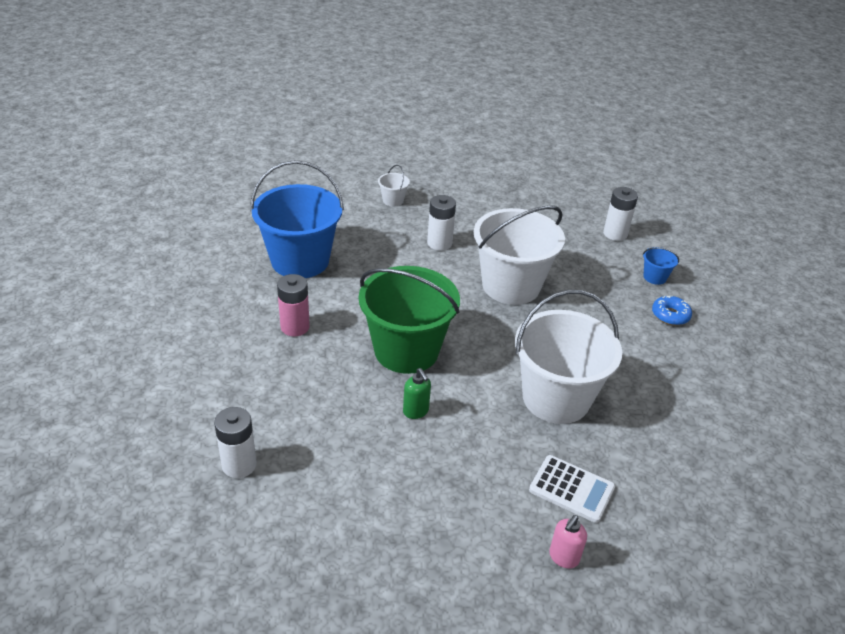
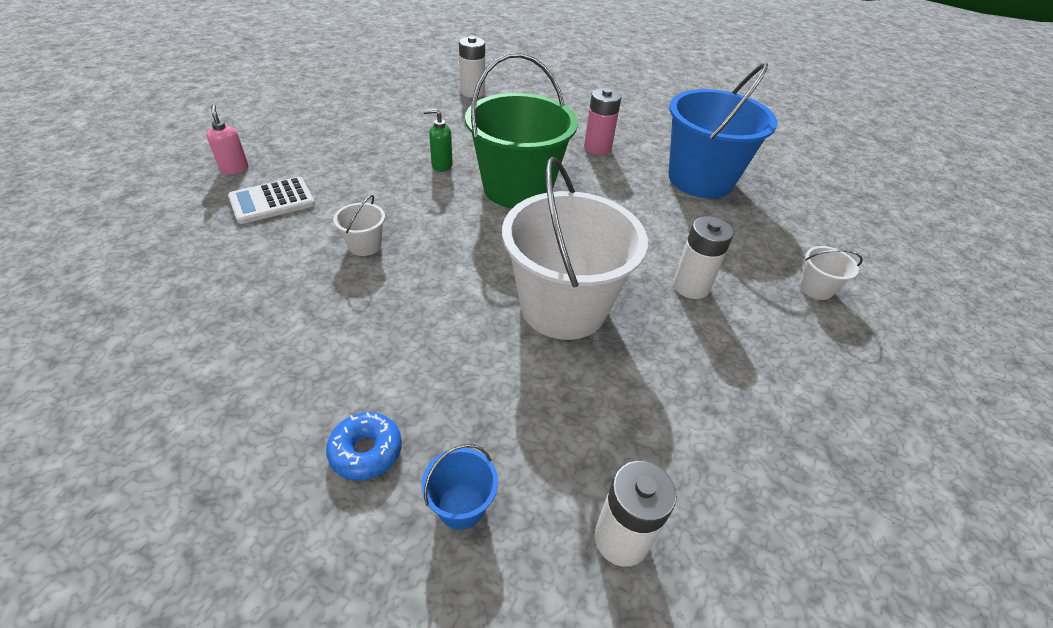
camera: 120 degrees right, 5 degrees up
(556, 398) = (365, 245): white bucket -> white bucket, size x0.40

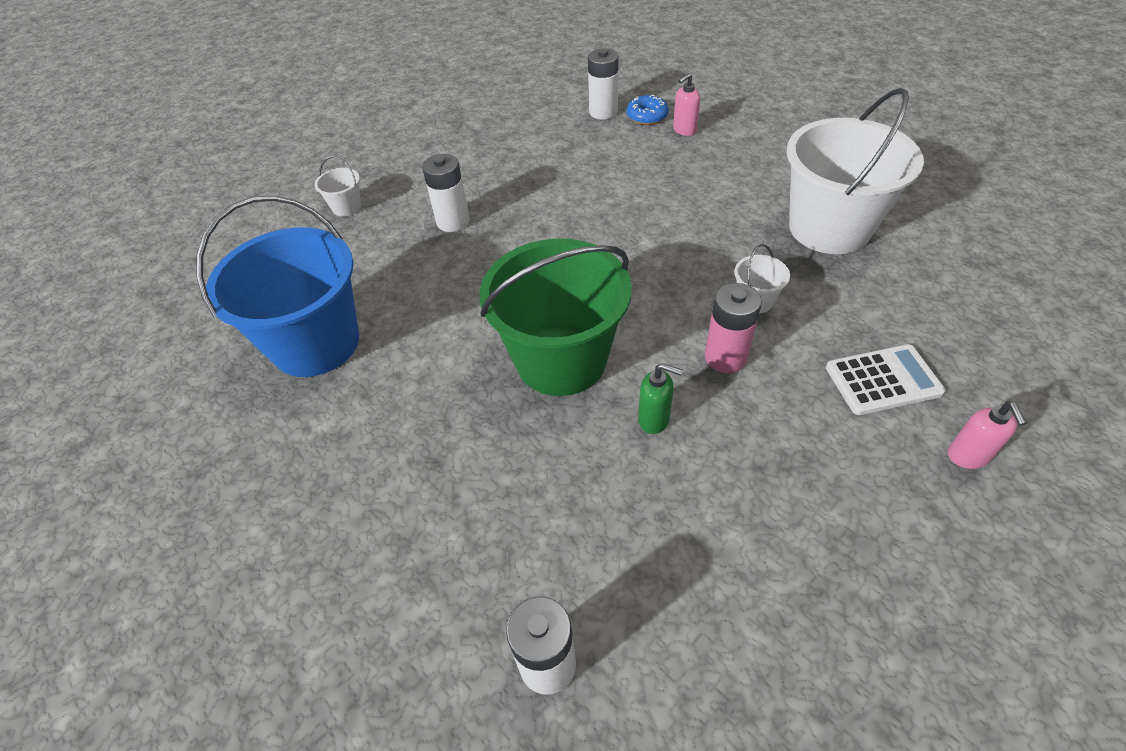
camera: 155 degrees left, 5 degrees up
(366, 451) = (739, 156): blue donut -> blue donut (647, 116)
(461, 506) = (684, 130): blue bucket -> pink soap dispenser
(563, 307) = (576, 219): white bucket -> white bucket (829, 228)
(597, 148) = (404, 427): pink battery -> pink battery (725, 357)

